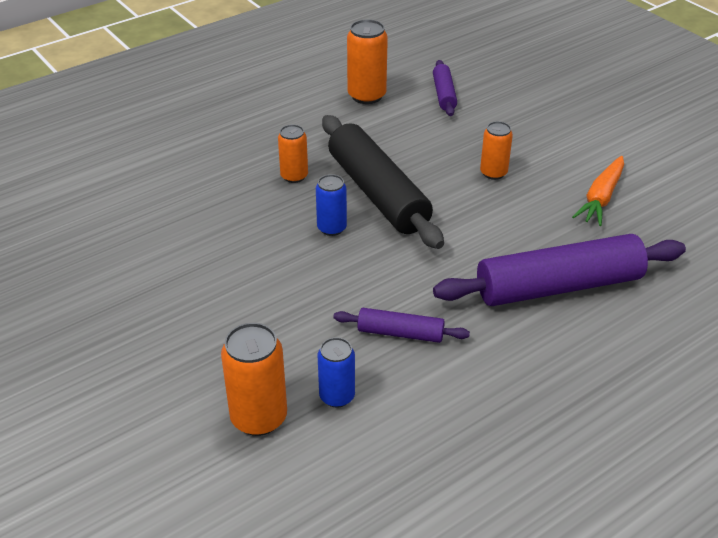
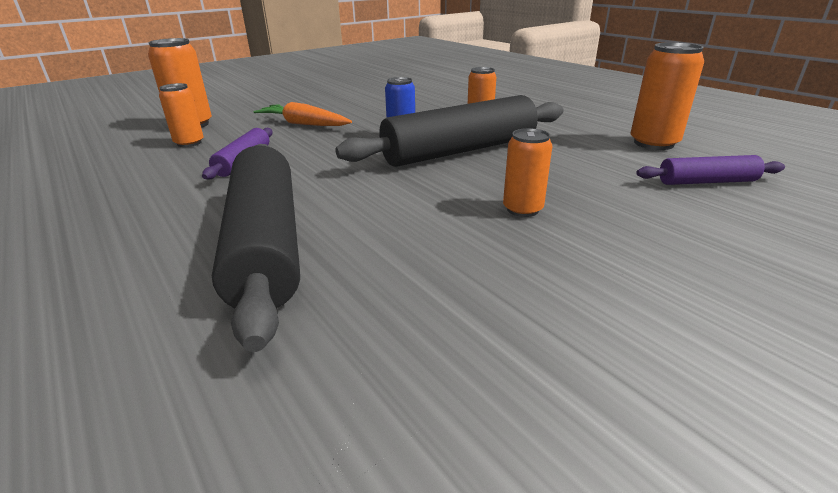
camera: 90 degrees right, 10 degrees down
(337, 396) = (189, 143): blue can -> orange can
(558, 286) = (266, 243): purple rolling pin -> black rolling pin
(601, 198) = (481, 301): orange carrot -> orange carrot (303, 124)

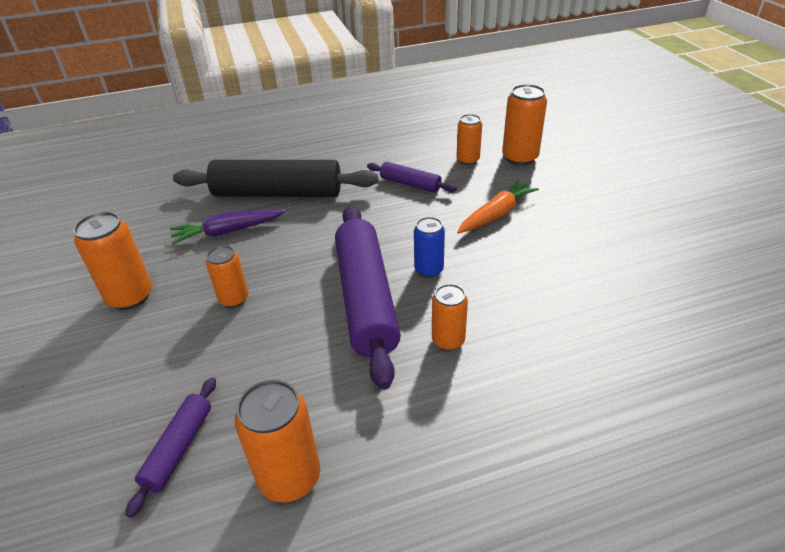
camera: 110 degrees right, 10 degrees up
(391, 257) = (227, 232): none -> purple carrot
(460, 151) = (366, 299): black rolling pin -> purple rolling pin
(605, 292) = (130, 297): none -> orange can

